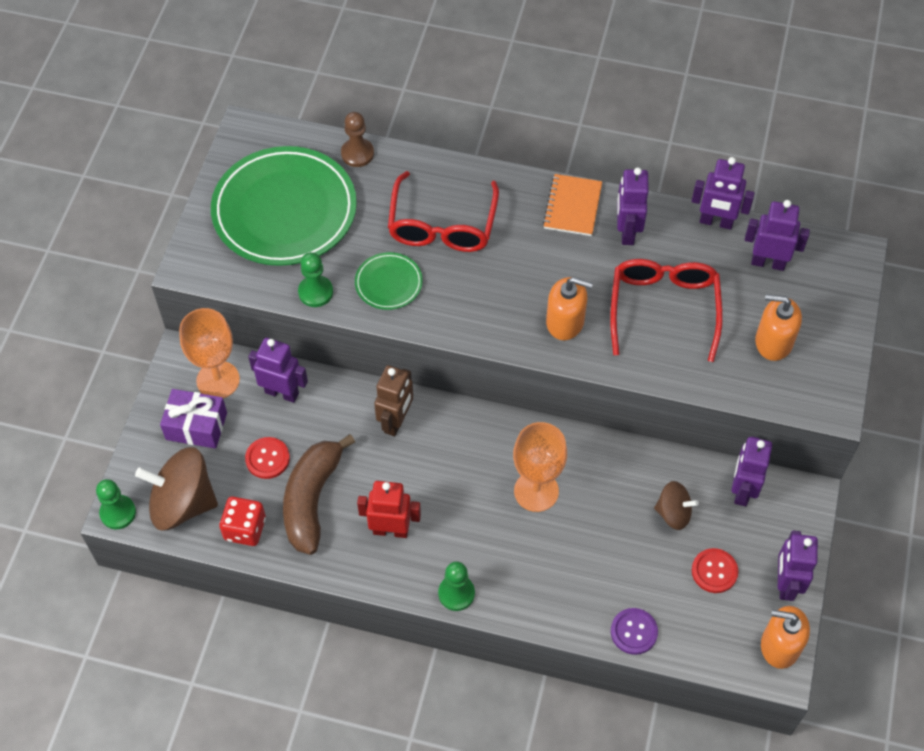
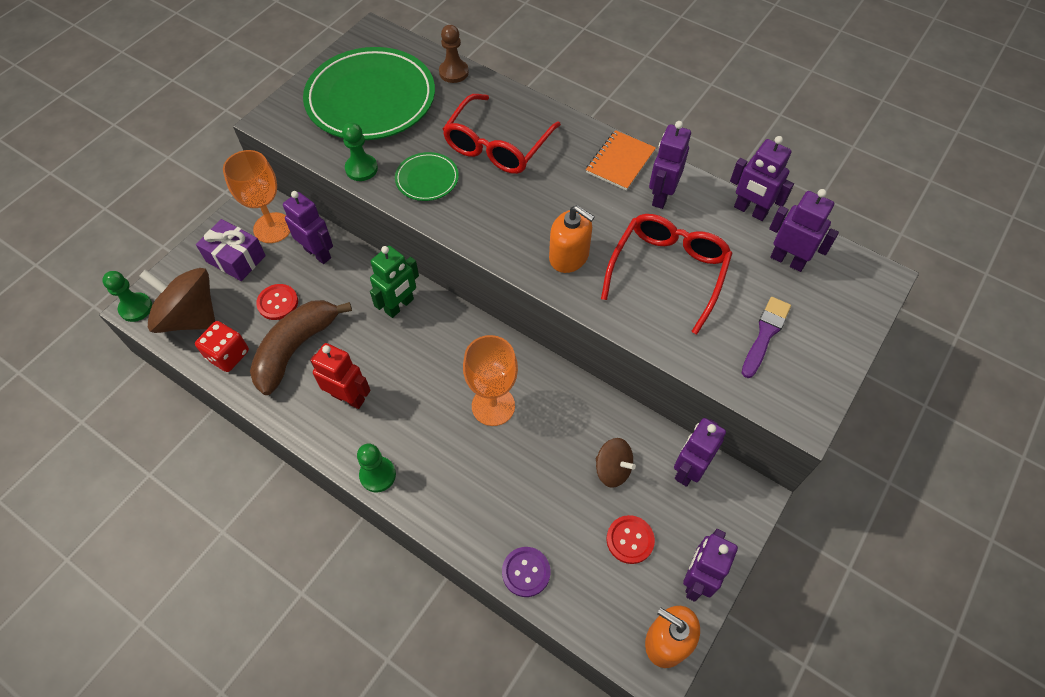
camera: 20 degrees right, 0 degrees up
(396, 421) = (399, 306): brown robot -> green robot
(773, 342) = (765, 334): orange soap dispenser -> purple brush

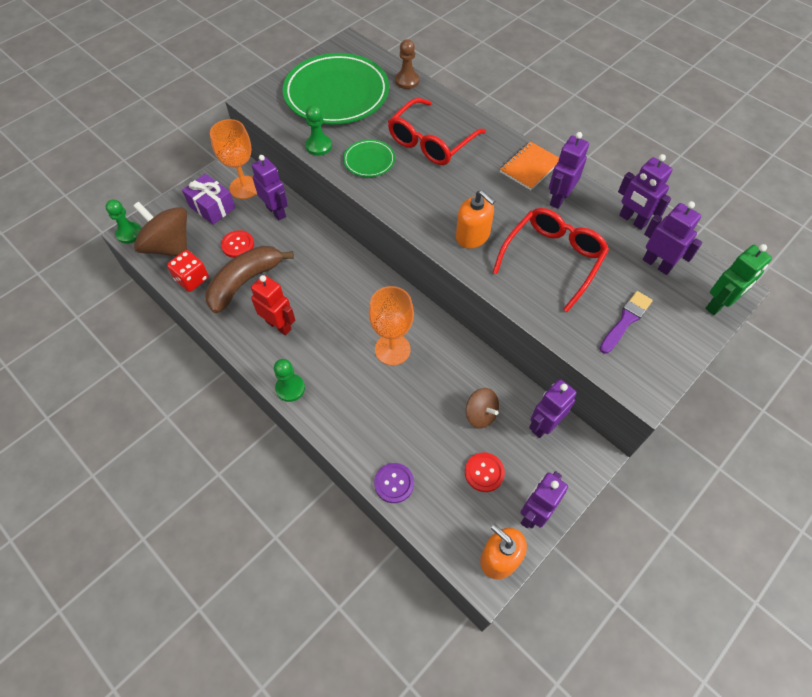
camera: 10 degrees right, 0 degrees up
(399, 306) = (332, 261): green robot -> green robot (718, 304)

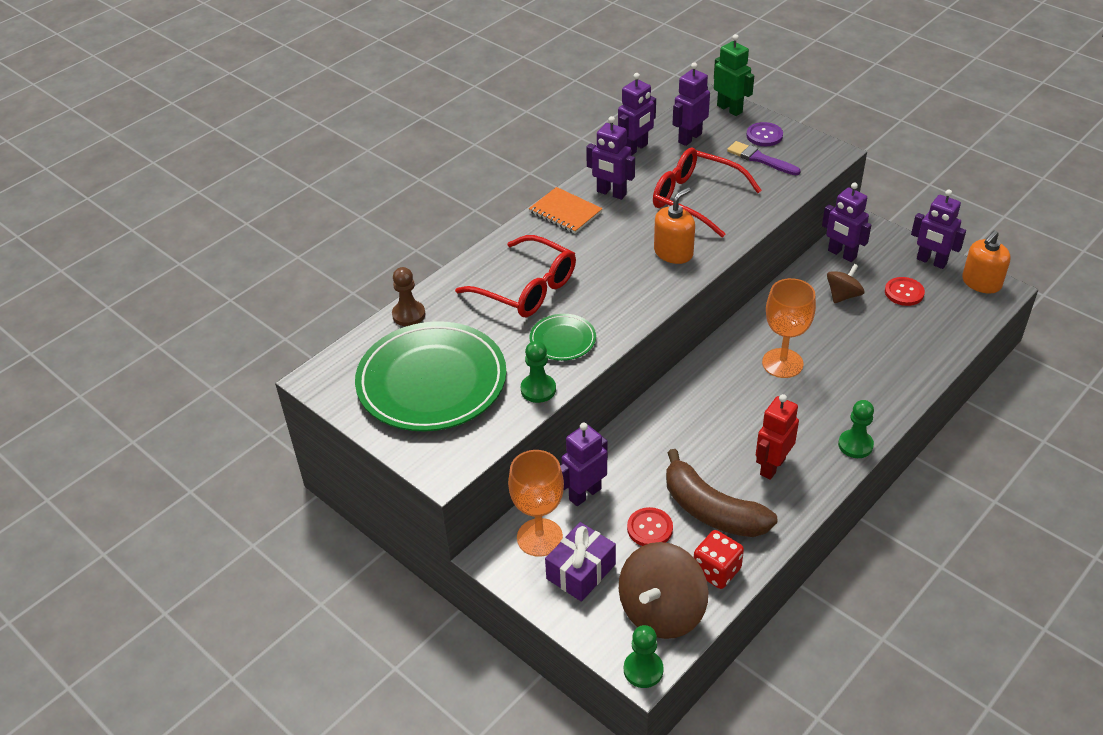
camera: 90 degrees left, 15 degrees down
(394, 483) = (937, 353): purple button -> purple button (764, 135)

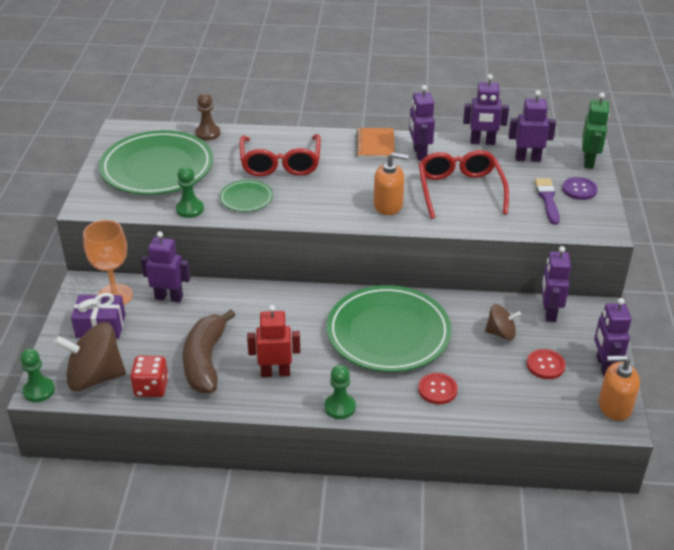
camera: 50 degrees right, 5 degrees down
(650, 528) = (163, 339): red button -> red button (437, 389)
(782, 363) = (388, 333): orange goblet -> green plate

